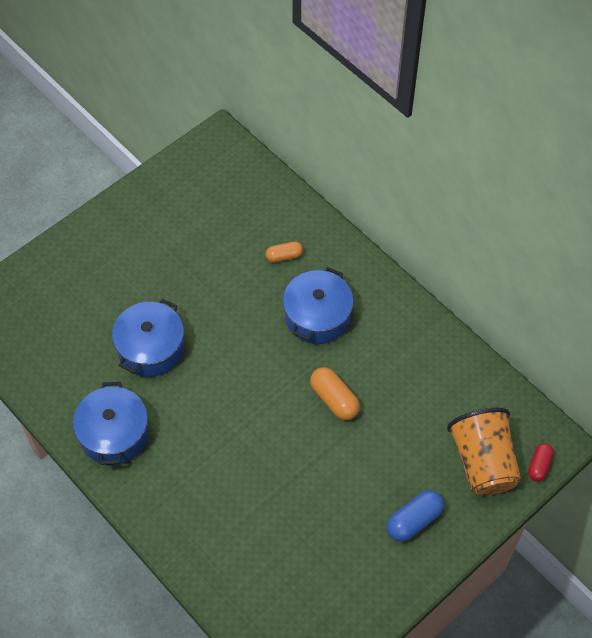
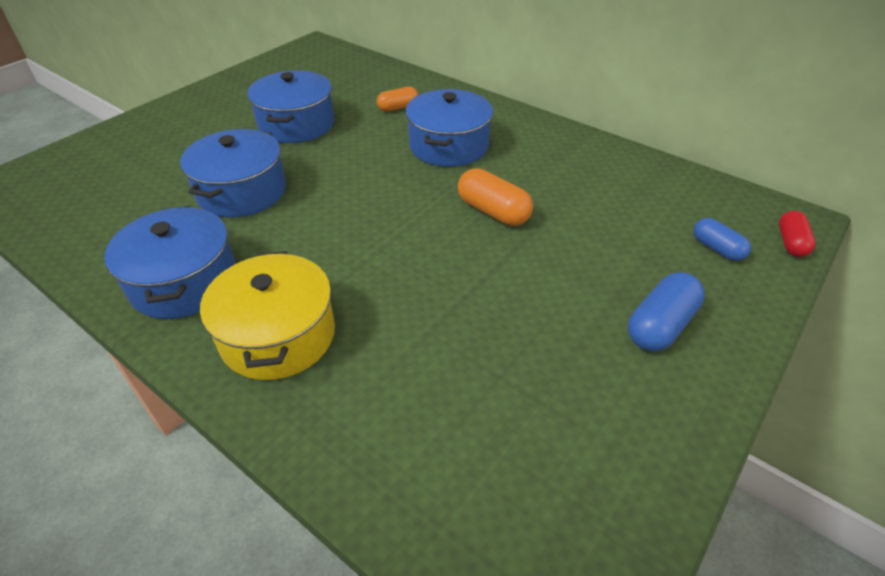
camera: 10 degrees left, 15 degrees down
(174, 488) = (278, 335): none -> yellow pot
(195, 268) = (296, 124): none -> blue pot
(483, 462) = (717, 249): orange cup -> blue capsule

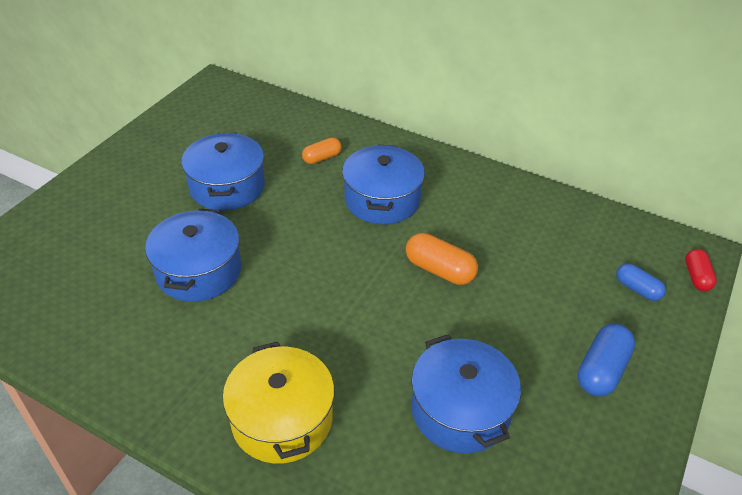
camera: 10 degrees left, 0 degrees up
(184, 282) = (177, 375): blue pot -> blue pot (460, 410)

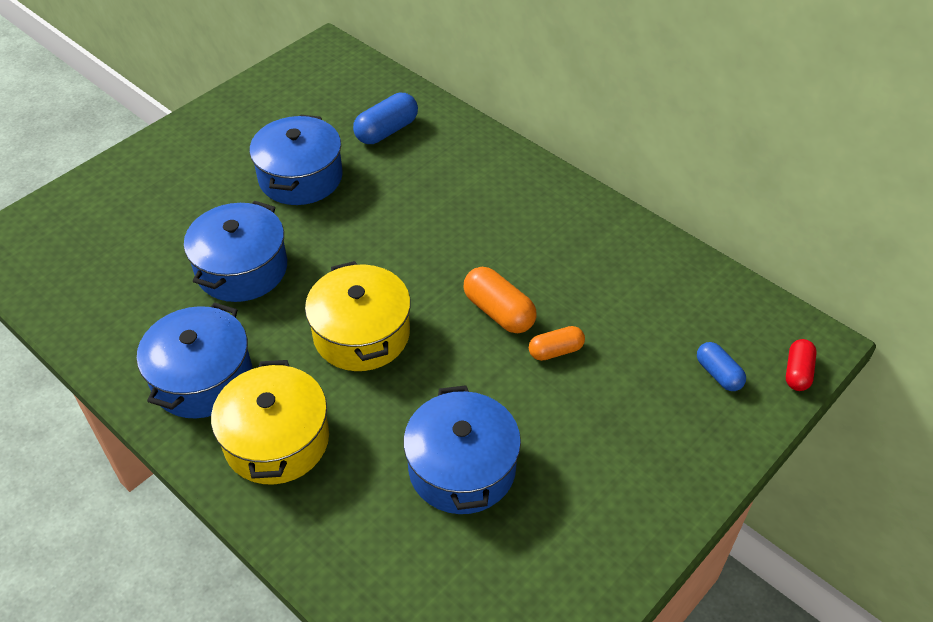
camera: 15 degrees right, 5 degrees up
(322, 158) = (415, 158): orange capsule -> orange capsule (556, 351)
(327, 309) = (361, 334): none -> yellow pot
(382, 200) = (465, 219): blue pot -> blue pot (202, 378)
(602, 370) = (635, 457): blue capsule -> blue capsule (386, 131)

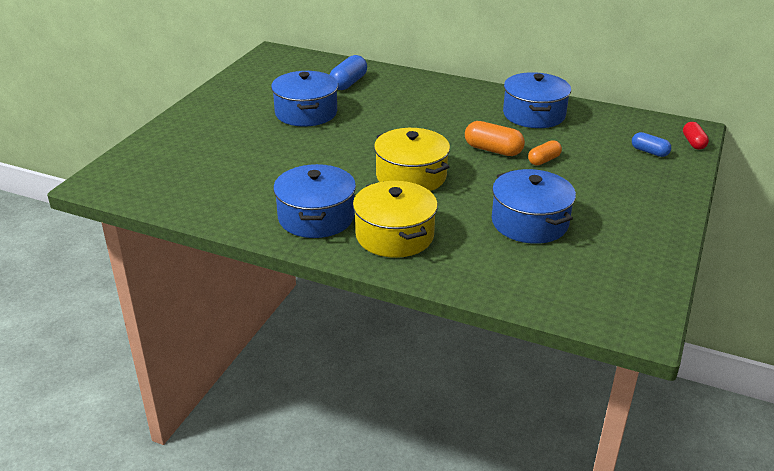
camera: 20 degrees left, 15 degrees down
(241, 268) = (300, 161): blue pot -> blue pot (533, 114)

